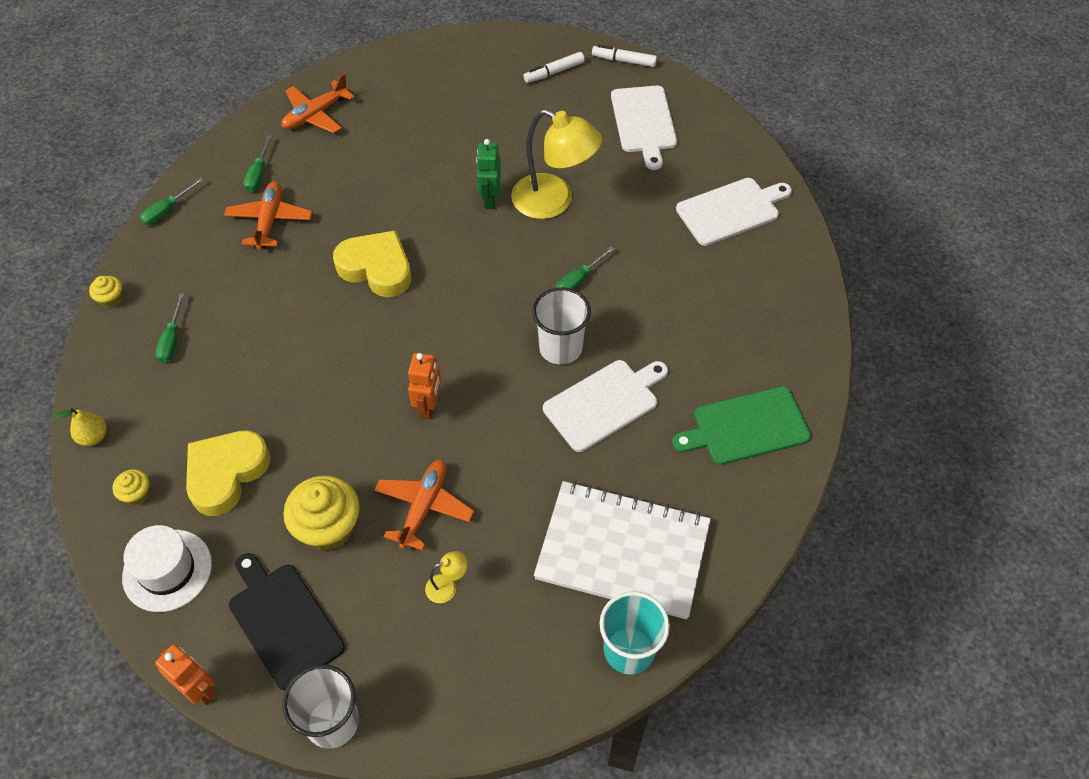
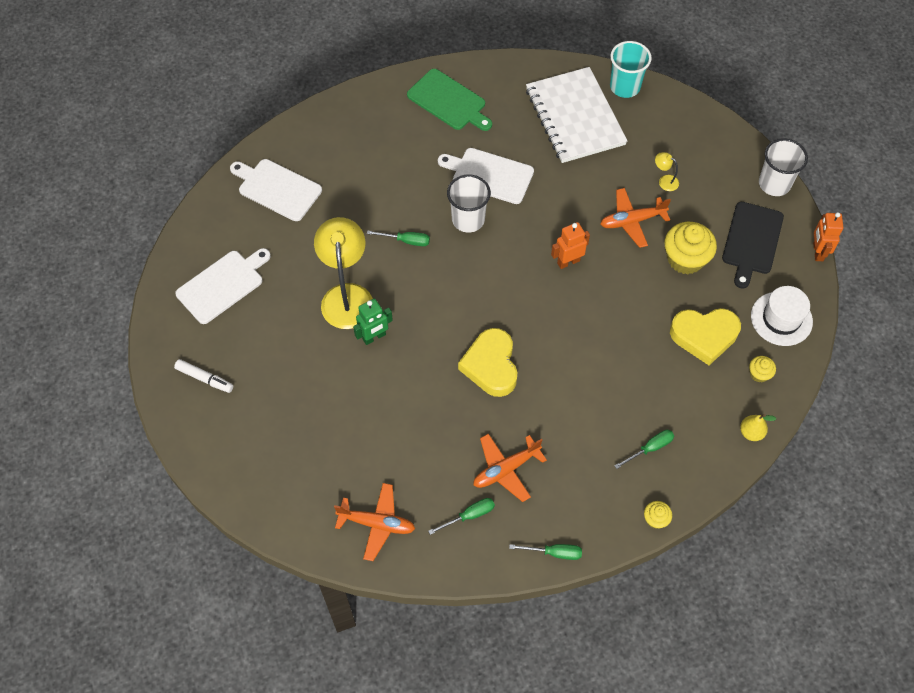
camera: 125 degrees left, 5 degrees up
(624, 61) = (157, 337): white marker -> none

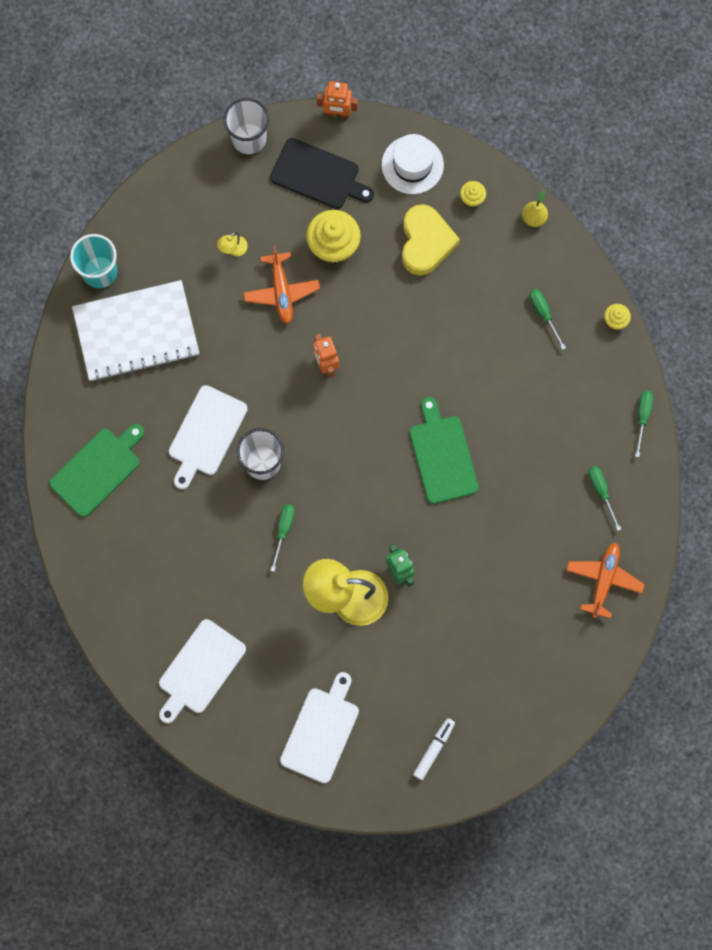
camera: 85 degrees left, 15 degrees up
(222, 285) = (321, 731): white cutting board -> white cutting board turned 60 degrees clockwise
(491, 366) = (442, 455): yellow heart -> green cutting board
(506, 469) = (556, 452): orange plane -> none

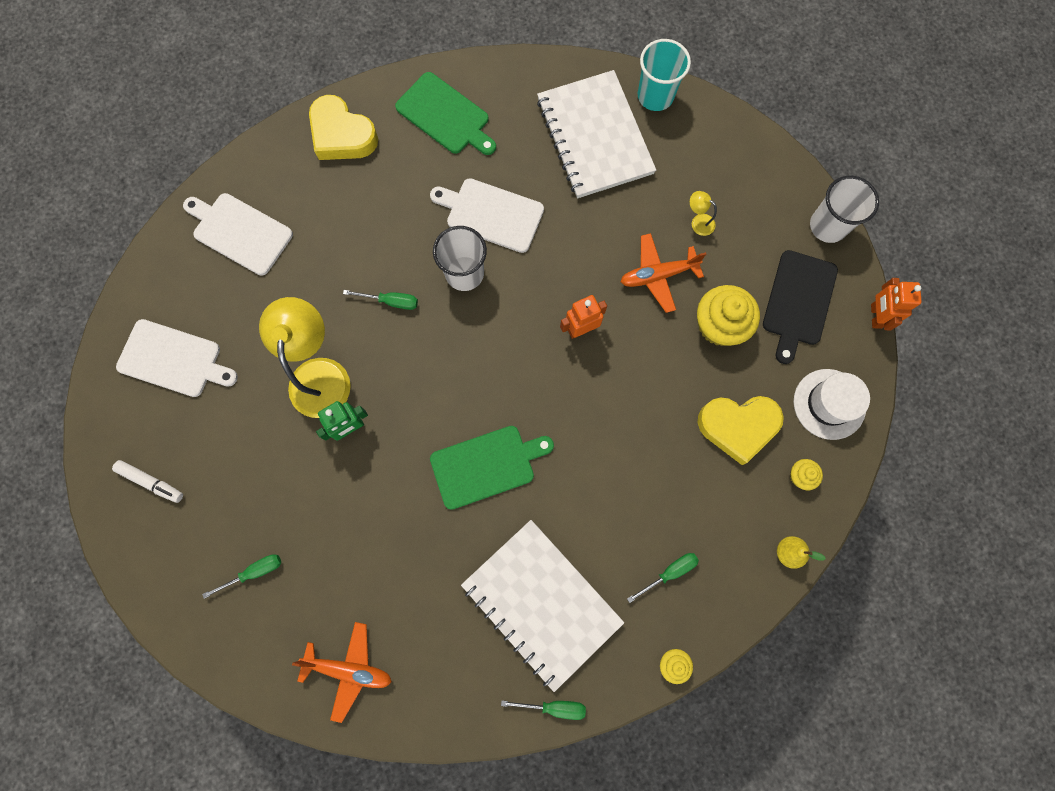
camera: 85 degrees right, 0 degrees up
(107, 569) = (342, 134): none -> yellow heart
(561, 419) = (541, 603): none -> white notebook
(601, 492) = (456, 659): green screwdriver -> green screwdriver (254, 572)

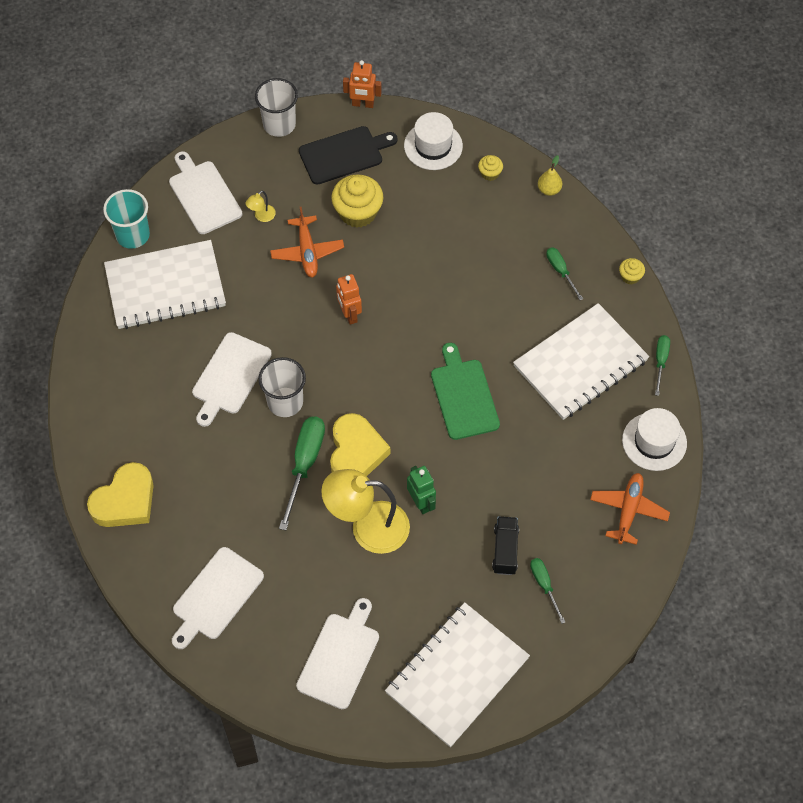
camera: 85 degrees left, 15 degrees down
(151, 482) = (457, 675): white marker -> white notebook
(295, 525) = (505, 550): none -> black truck
(391, 301) = (305, 464): green screwdriver -> green screwdriver, size x1.79
(441, 700) = (654, 441): none -> white hat
(445, 115) = (121, 408): green cutting board -> none
(717, 158) = (203, 195): none -> white cutting board
(738, 426) = (446, 210): yellow heart -> yellow heart (356, 452)
(798, 302) = (344, 154): black cutting board -> black cutting board turned 45 degrees counterclockwise

